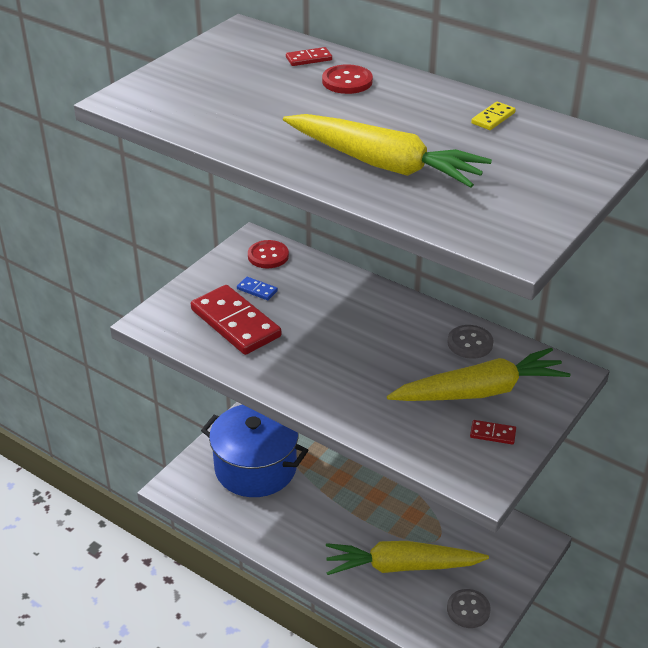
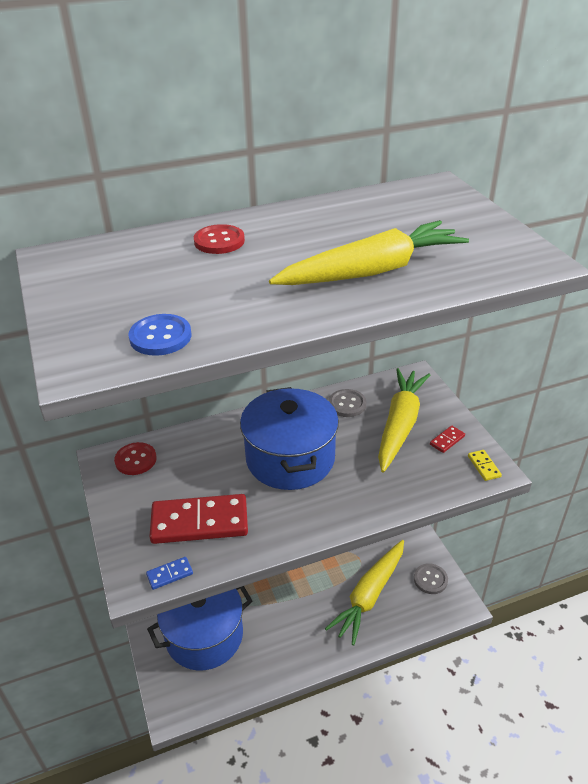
camera: 55 degrees left, 0 degrees up
(186, 112) = (160, 337): none -> blue button
(257, 290) = (171, 488): blue domino -> blue domino (169, 574)
(309, 59) = (156, 244): red domino -> none
(357, 339) = (290, 458): none -> blue pot
(493, 118) = (353, 207): yellow domino -> yellow domino (483, 466)

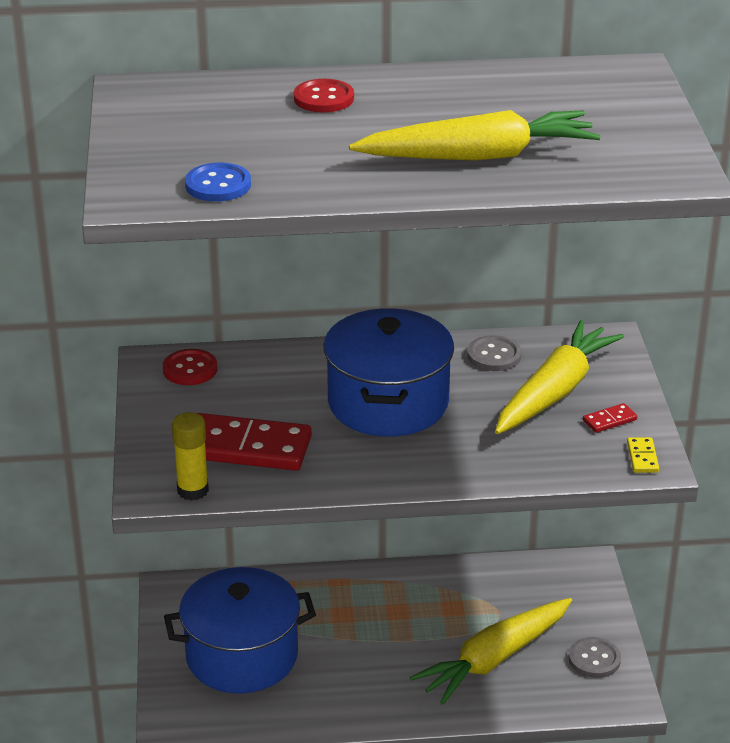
camera: 15 degrees right, 5 degrees down
(169, 574) = (193, 490): blue domino -> yellow glue stick

